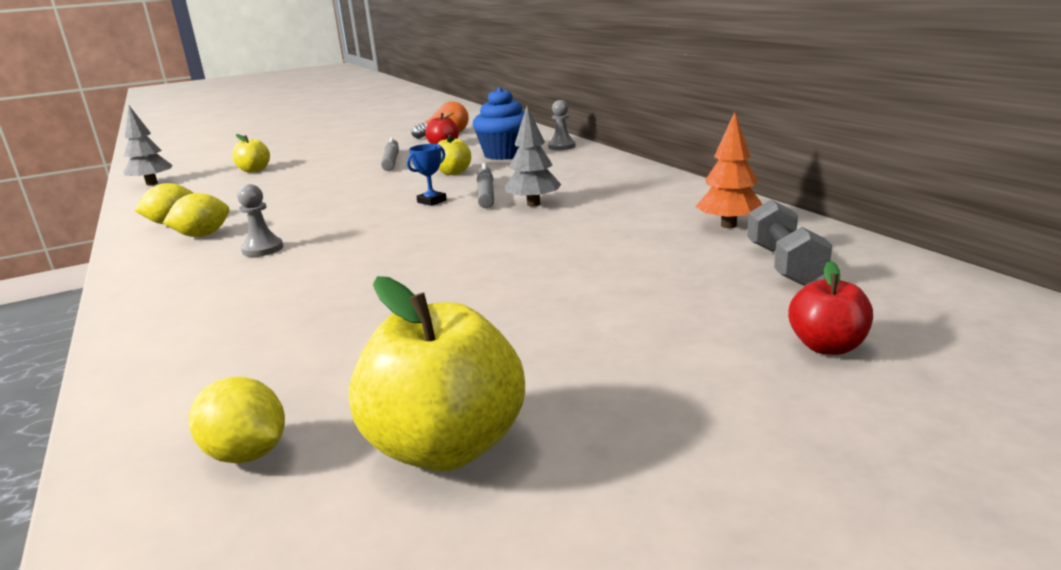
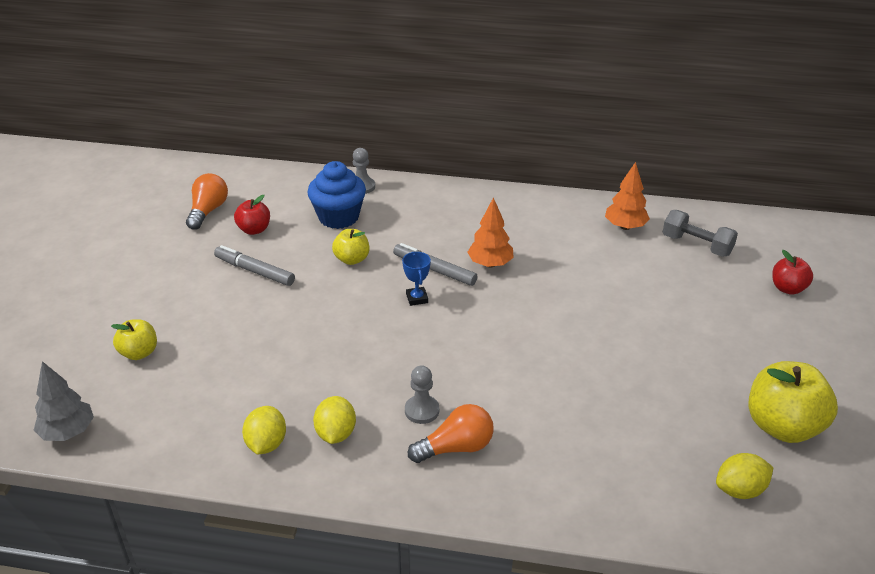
camera: 55 degrees left, 15 degrees up
(216, 275) = (456, 447): none -> orange light bulb
(533, 204) = (490, 264): grey tree -> orange tree

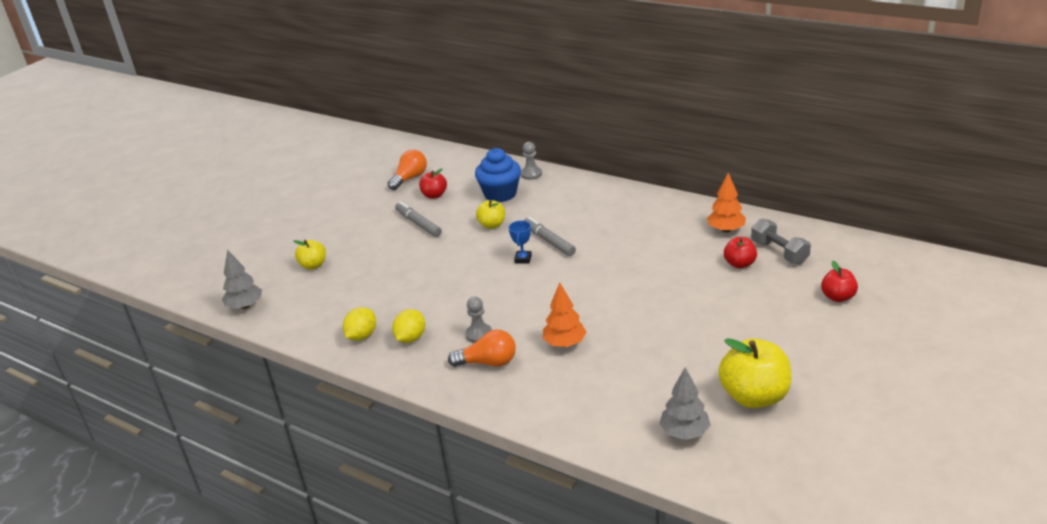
camera: 25 degrees right, 5 degrees down
(490, 264) = (595, 242): orange tree -> orange tree (564, 343)
(665, 265) = (739, 264): none -> red apple
(740, 490) = (684, 432): yellow lemon -> grey tree

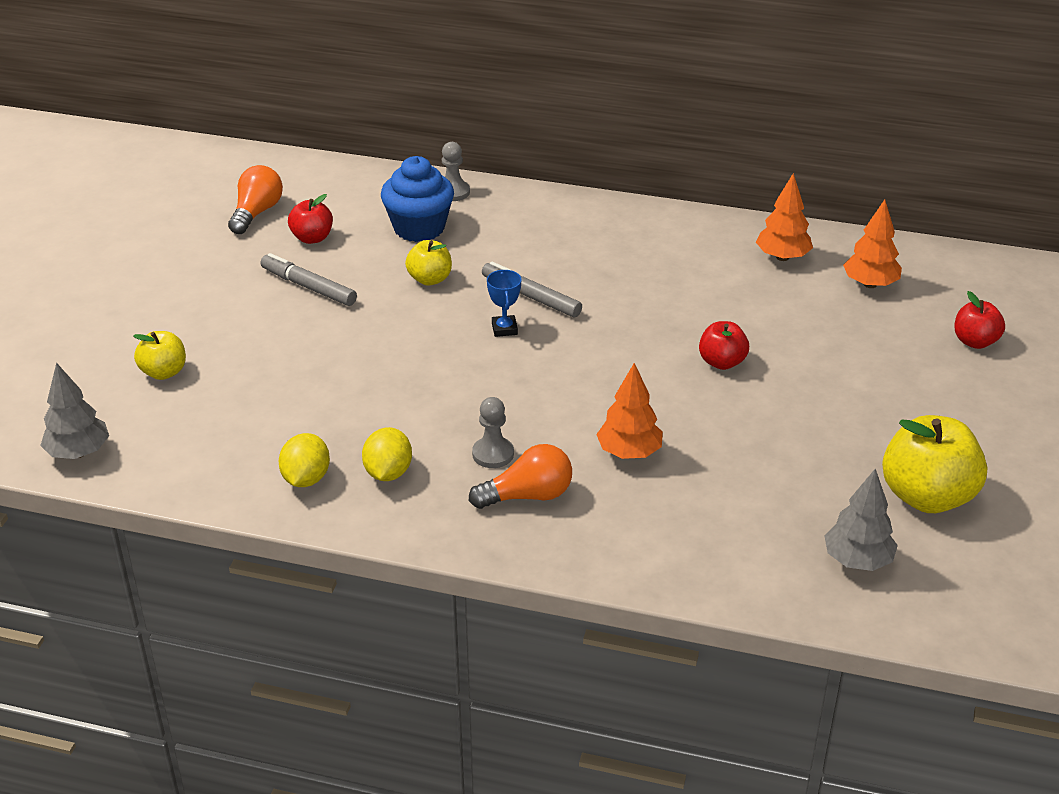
camera: 20 degrees left, 5 degrees up
(739, 264) = (824, 306): red apple -> red apple (722, 362)
(779, 252) = (870, 284): grey dumbbell -> orange tree

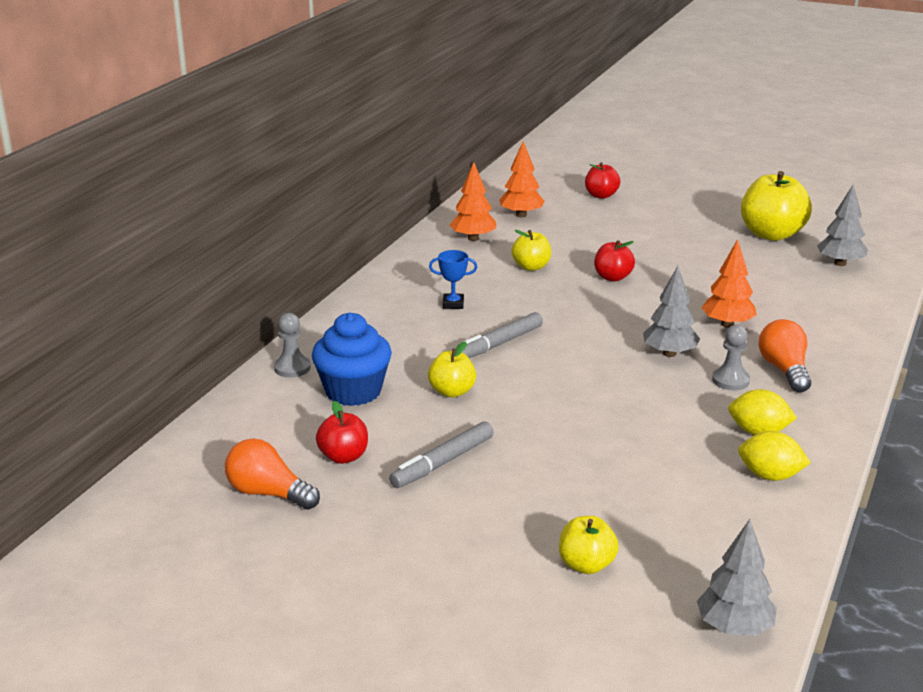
camera: 80 degrees left, 10 degrees down
(504, 329) = (547, 361): blue trophy -> blue trophy (453, 304)
(543, 409) = (669, 353): none -> grey tree
(724, 303) = (531, 267): none -> yellow apple

